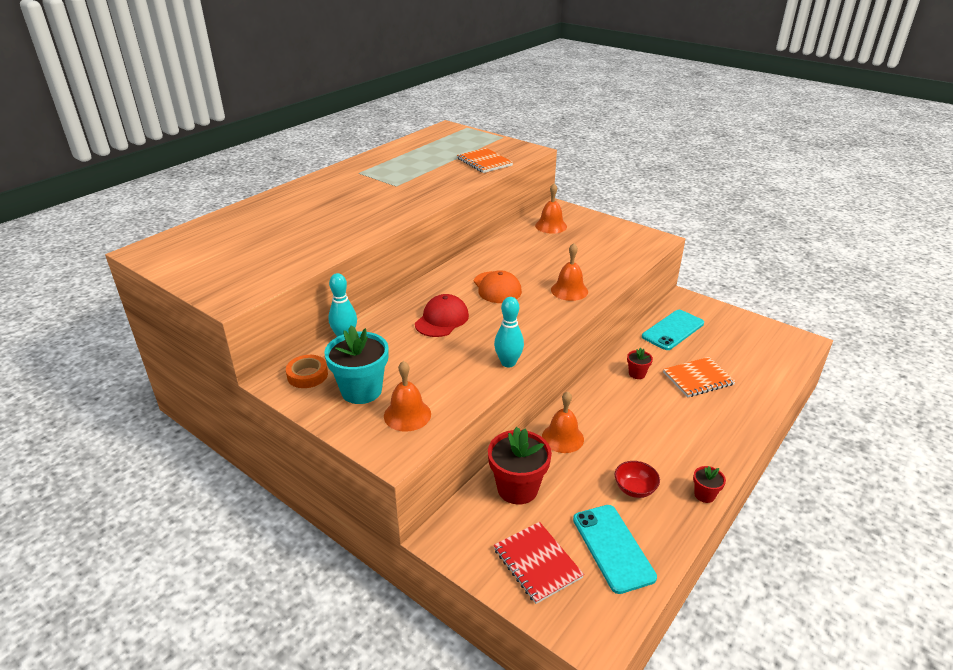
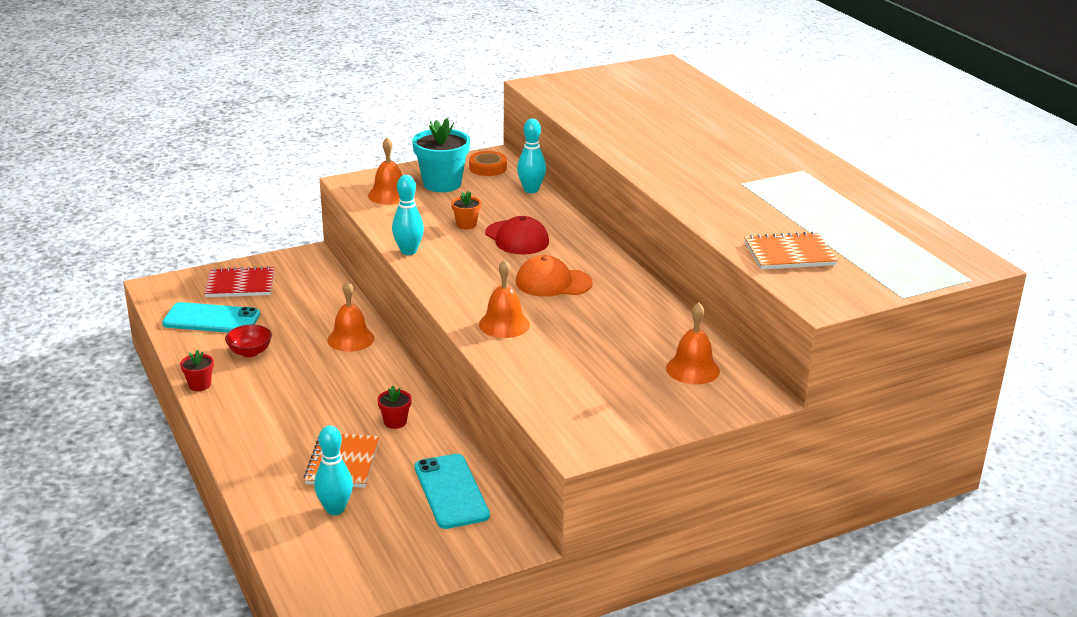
camera: 115 degrees right, 5 degrees down
(437, 350) = (466, 225): none -> orange flower pot
(517, 488) = (318, 298): red flower pot -> none
(737, 364) = (335, 509): none -> turquoise bowling pin

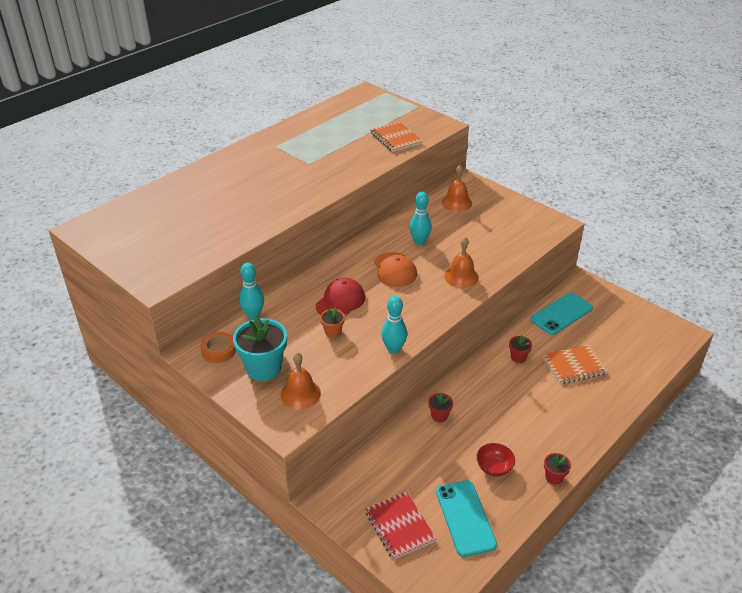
camera: 110 degrees left, 10 degrees up
(335, 509) = (614, 353): turquoise bowling pin -> turquoise bowling pin (419, 241)
(350, 339) = (439, 416): orange bell -> red flower pot

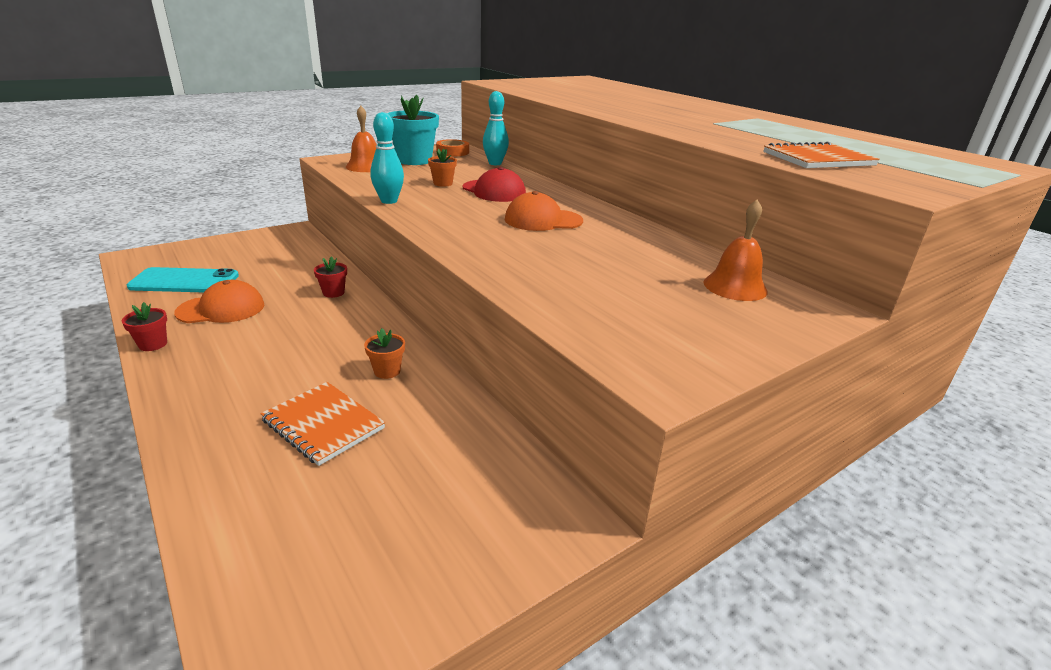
camera: 100 degrees right, 10 degrees down
(399, 526) = (222, 253): red notebook -> none
(419, 241) = (609, 242): turquoise bowling pin -> none
(461, 277) = (506, 254): orange bell -> none
(494, 468) = (221, 309): red bowl -> orange cap
(518, 357) = (387, 371): red flower pot -> orange flower pot
(561, 314) = (468, 452): turquoise phone -> none
(574, 366) = (323, 424): orange notebook -> orange notebook turned 45 degrees counterclockwise

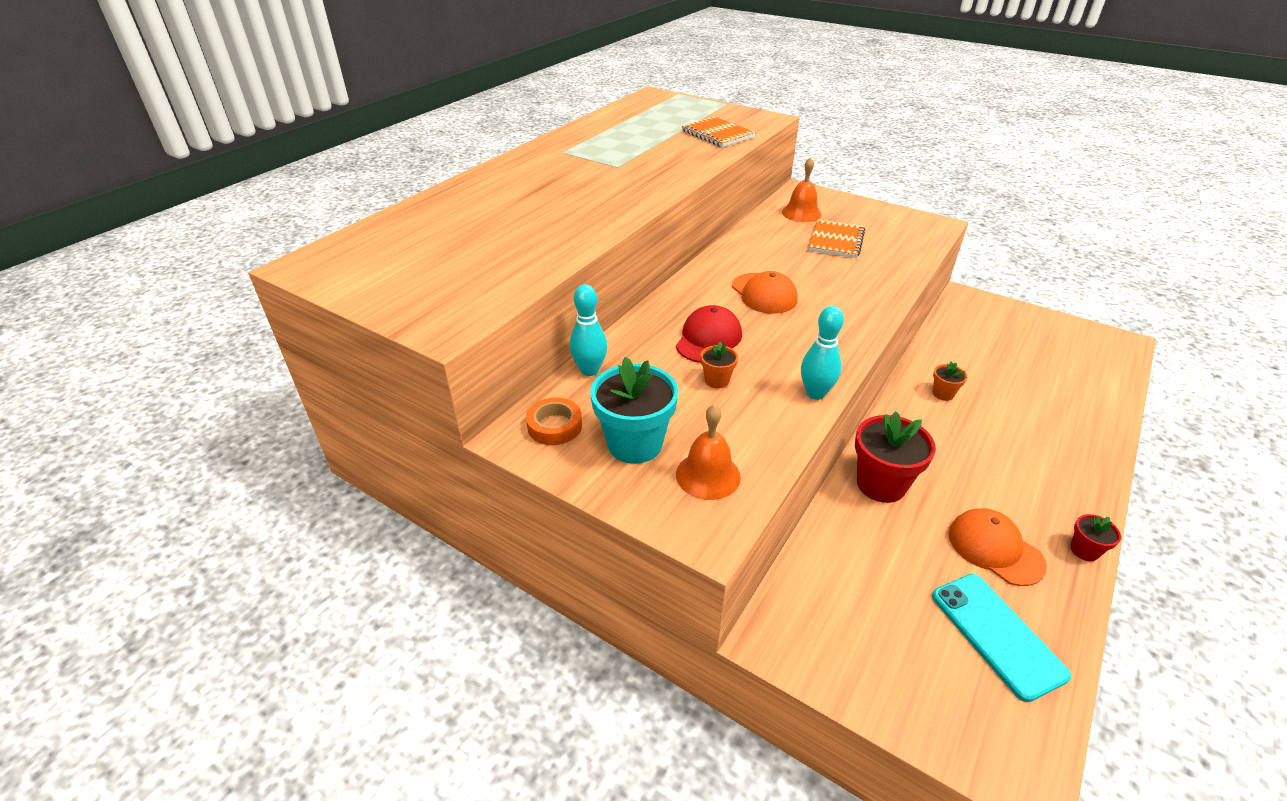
camera: 110 degrees left, 10 degrees up
(323, 424) = (1018, 396): orange notebook -> orange notebook (836, 241)
(333, 292) = (881, 484): red flower pot -> red flower pot, size x2.04

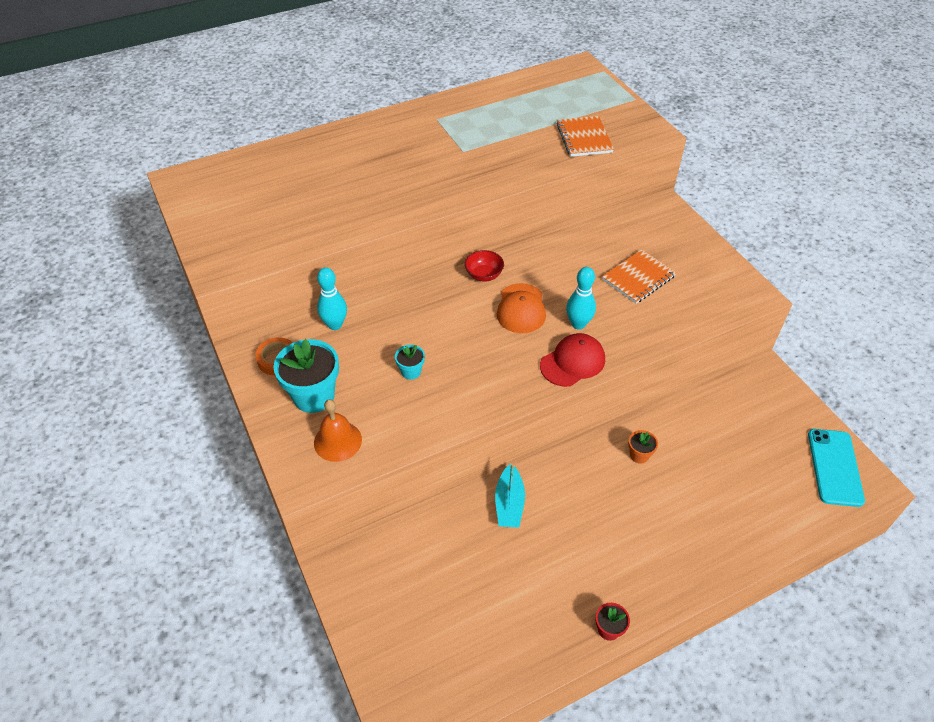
camera: 30 degrees right, 10 degrees up
(700, 280) = (484, 275): none -> red bowl
(708, 339) = (438, 333): red cap -> red cap (572, 362)
(717, 380) = (411, 371): orange flower pot -> turquoise flower pot
(801, 213) = (639, 235): orange bell -> none
(815, 393) = (469, 414): turquoise bowling pin -> turquoise bowling pin (578, 324)
(881, 484) = (509, 503): red flower pot -> turquoise boat
(995, 549) = (542, 592): orange cap -> none
(997, 634) = (478, 645): turquoise phone -> turquoise phone (835, 467)

